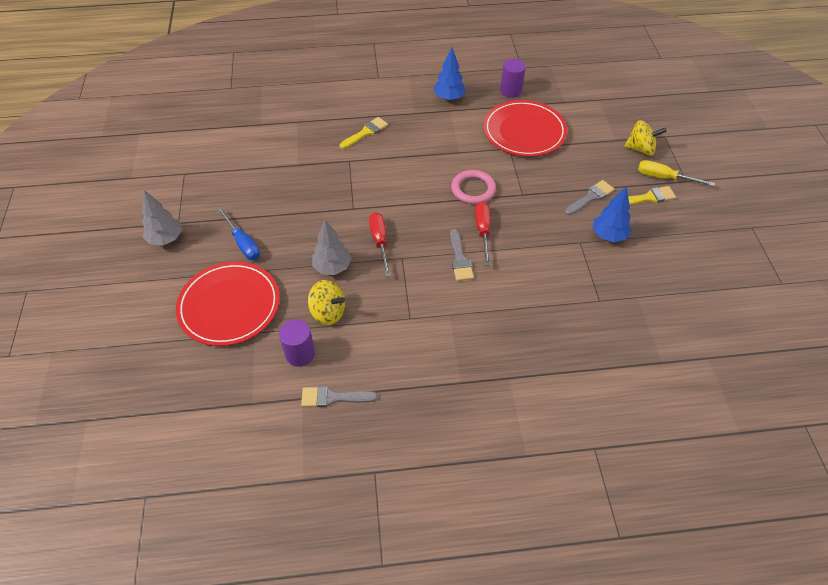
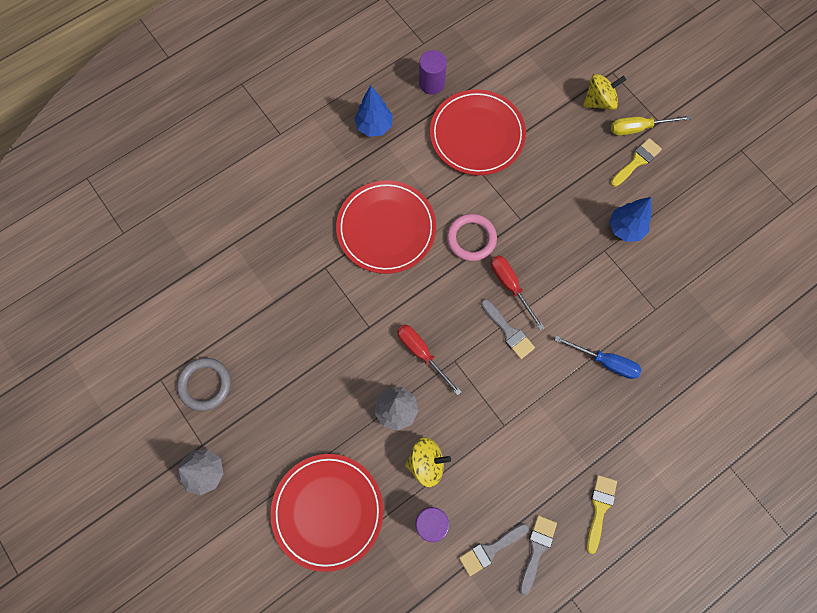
camera: 30 degrees left, 20 degrees up
(210, 189) = (205, 384): none -> grey ring
(243, 243) = (288, 431): blue screwdriver -> blue screwdriver (605, 362)
(365, 132) = (317, 220): yellow brush -> yellow brush (599, 508)
(412, 157) = (386, 228): none -> red plate
(590, 197) = (585, 189): grey brush -> grey brush (536, 550)

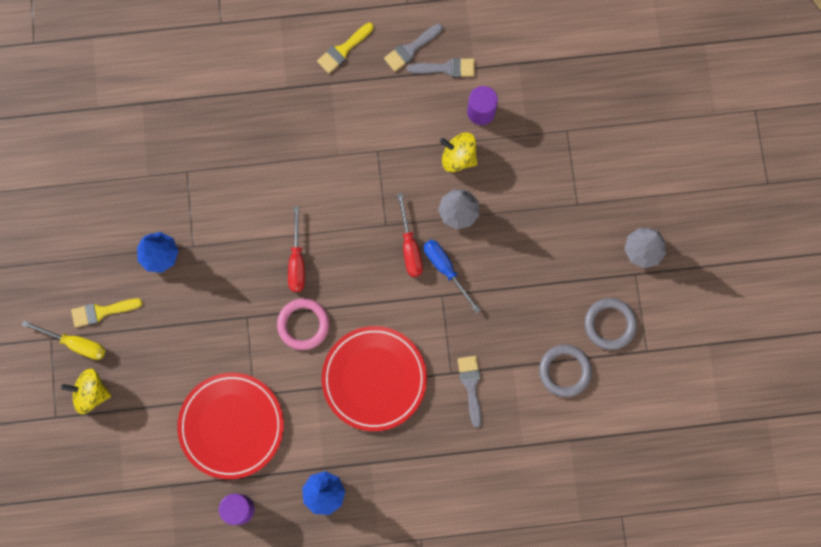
camera: 150 degrees left, 5 degrees up
(227, 322) = (564, 371): none -> grey ring
(328, 511) = (557, 165): red plate -> none
(508, 331) = (324, 224): grey brush -> grey brush (471, 386)
(605, 362) = (260, 153): blue screwdriver -> blue screwdriver (445, 269)

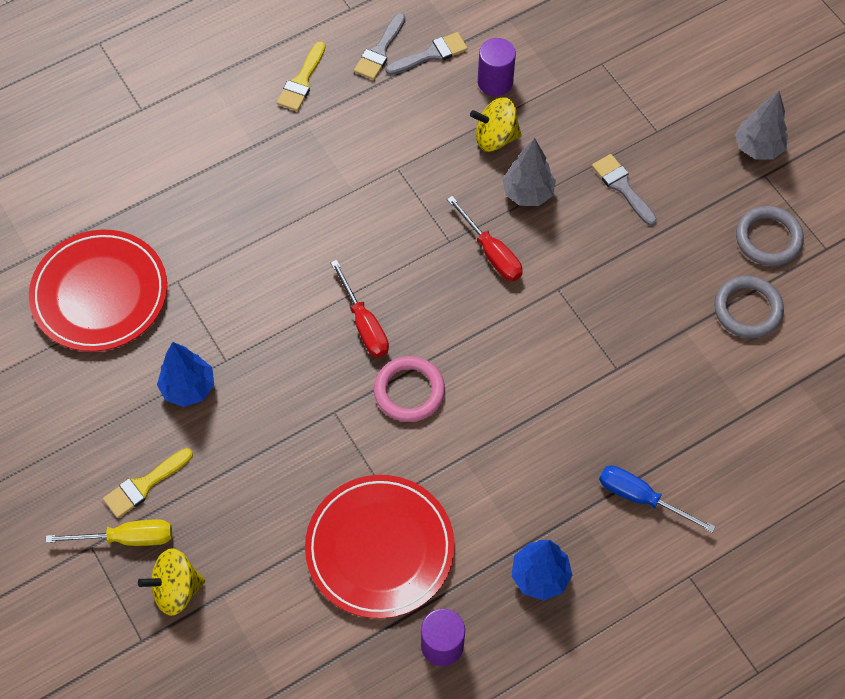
camera: 25 degrees left, 15 degrees down
(374, 379) = (529, 415): red plate -> red plate (100, 293)
(445, 269) = (547, 259): blue screwdriver -> blue screwdriver (641, 498)
(471, 386) = (649, 373): grey brush -> grey brush (622, 187)

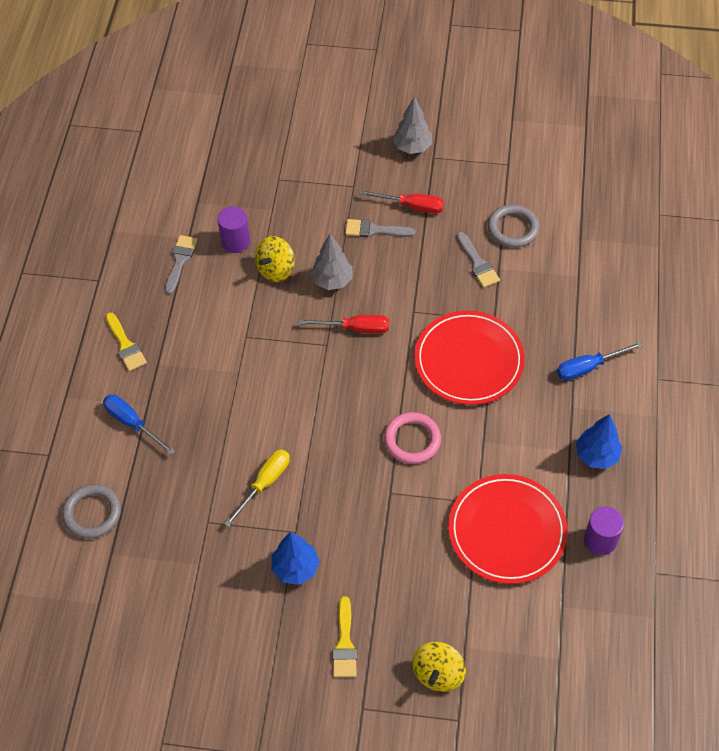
camera: 50 degrees left, 5 degrees down
(100, 293) = (172, 577): red plate -> red plate (469, 360)
(127, 538) = (375, 680): yellow screwdriver -> yellow screwdriver (265, 483)
(226, 147) = (132, 423): none -> blue screwdriver
(364, 324) = (342, 433): red screwdriver -> red screwdriver (412, 206)
(380, 50) = (148, 286): grey brush -> grey brush (477, 263)
(768, 238) = (476, 186): grey ring -> grey ring (92, 513)

